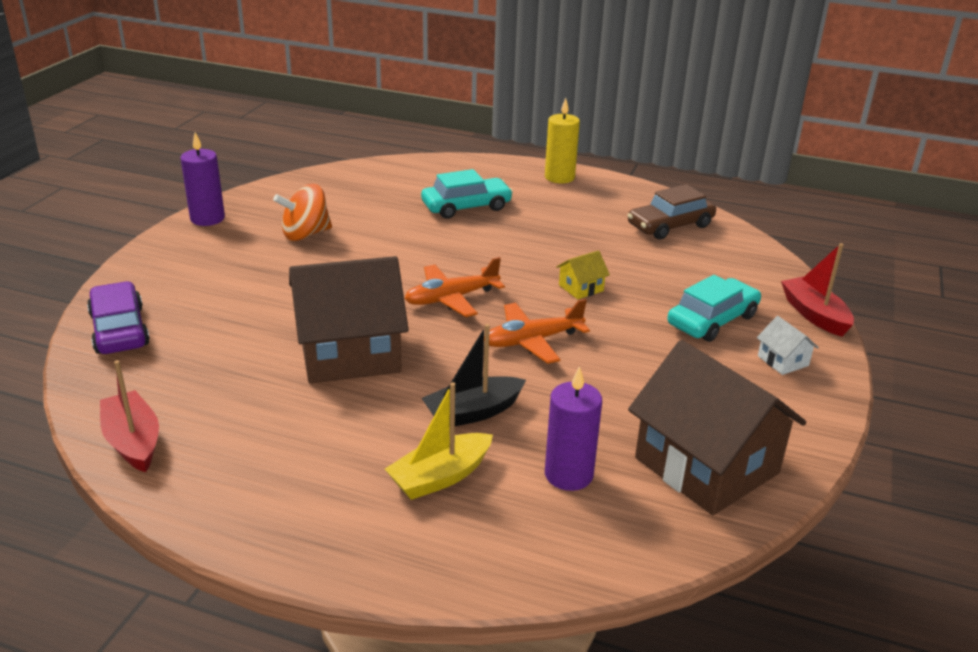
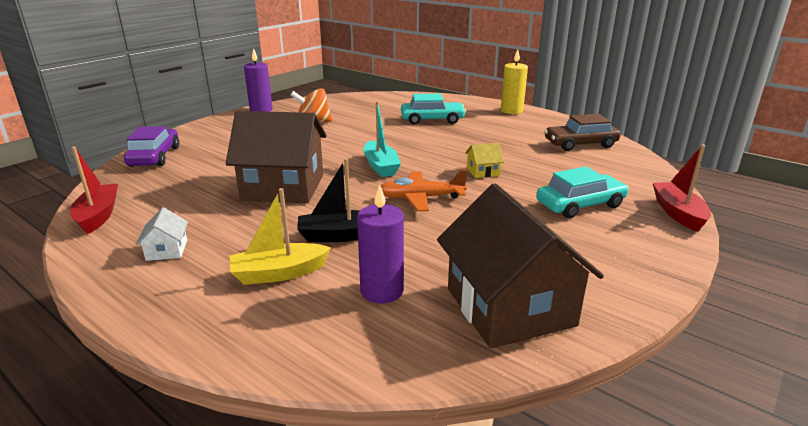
camera: 20 degrees right, 5 degrees down
(451, 298) = (380, 166): orange plane -> turquoise boat
(783, 361) = (630, 241): white house -> white house (167, 250)

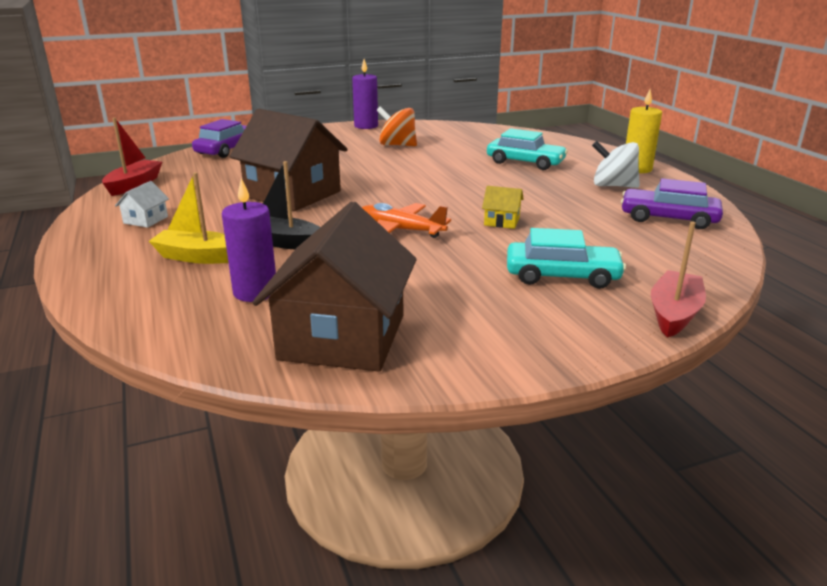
camera: 30 degrees right, 0 degrees up
(380, 166) = (404, 195): turquoise boat -> none
(515, 127) = (613, 186): none -> white spinning top
(580, 144) = (668, 218): brown car -> purple car

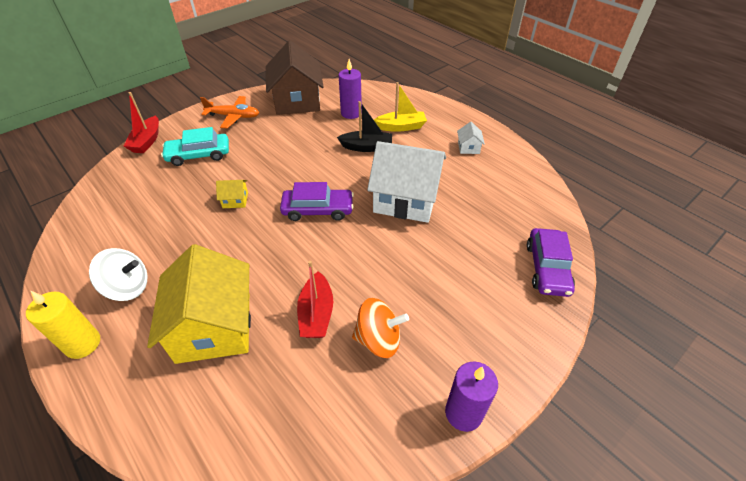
camera: 160 degrees right, 20 degrees up
(134, 185) = (534, 182): red boat -> red boat (316, 313)
(293, 194) = (406, 199): brown house -> white house
(400, 230) = (303, 174): orange plane -> orange plane (233, 116)
(525, 162) = (214, 326): turquoise car -> yellow house
(668, 218) = (102, 235): purple car -> purple car (318, 210)

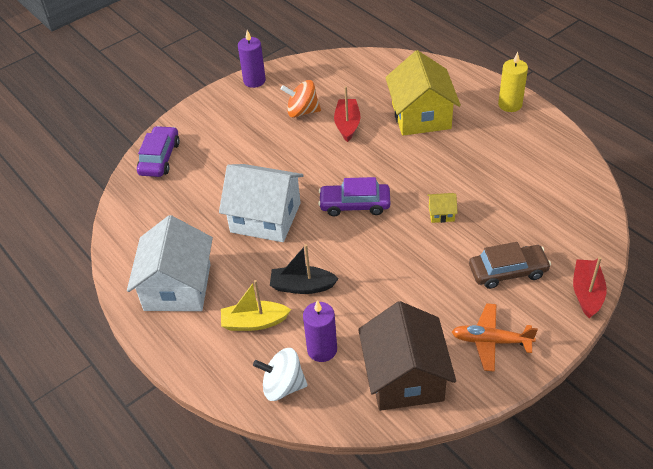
camera: 175 degrees left, 0 degrees up
(128, 287) = (501, 138): white spinning top -> white spinning top (283, 386)
(199, 155) = (508, 271): turquoise car -> brown car
(468, 147) = (177, 287): white house -> white house, size x2.45

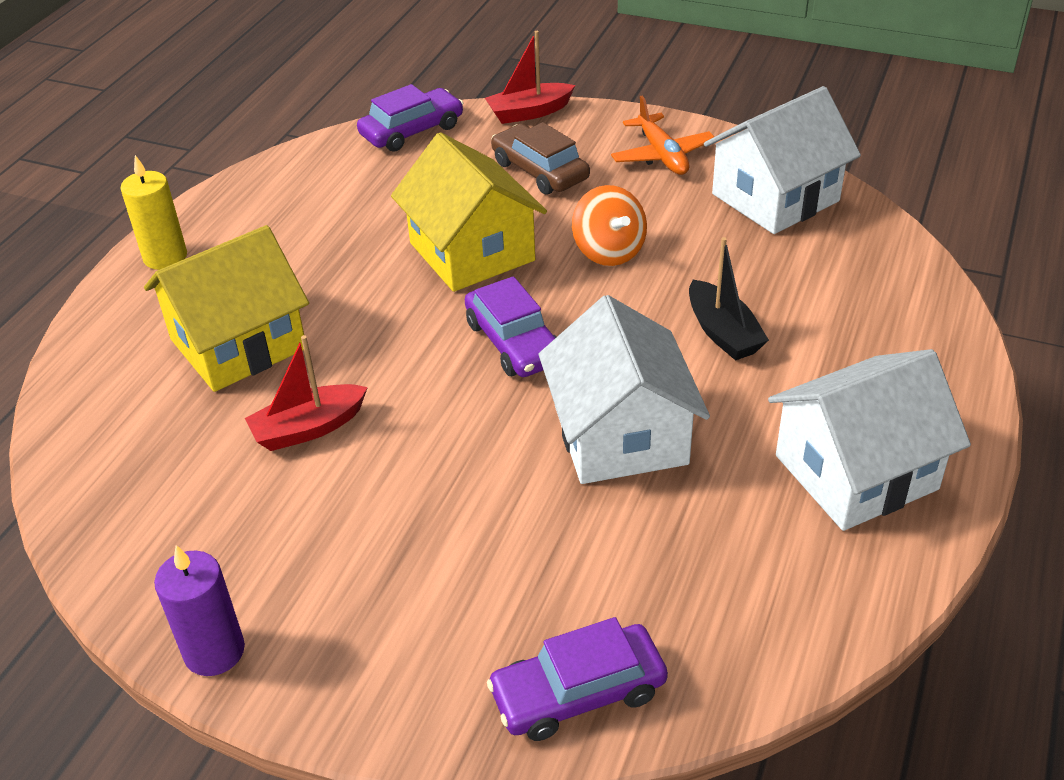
camera: 120 degrees left, 5 degrees down
(254, 322) = (829, 353): yellow boat -> none
(283, 386) = (893, 284): white spinning top -> none
(302, 111) = (296, 512): orange spinning top -> orange spinning top (608, 251)
(322, 349) = (806, 273): purple candle -> none
(405, 377) = (775, 197): brown house -> white house
(441, 213) = (472, 251): yellow house -> yellow house, size x2.45
(592, 227) = (412, 131): none -> purple car

